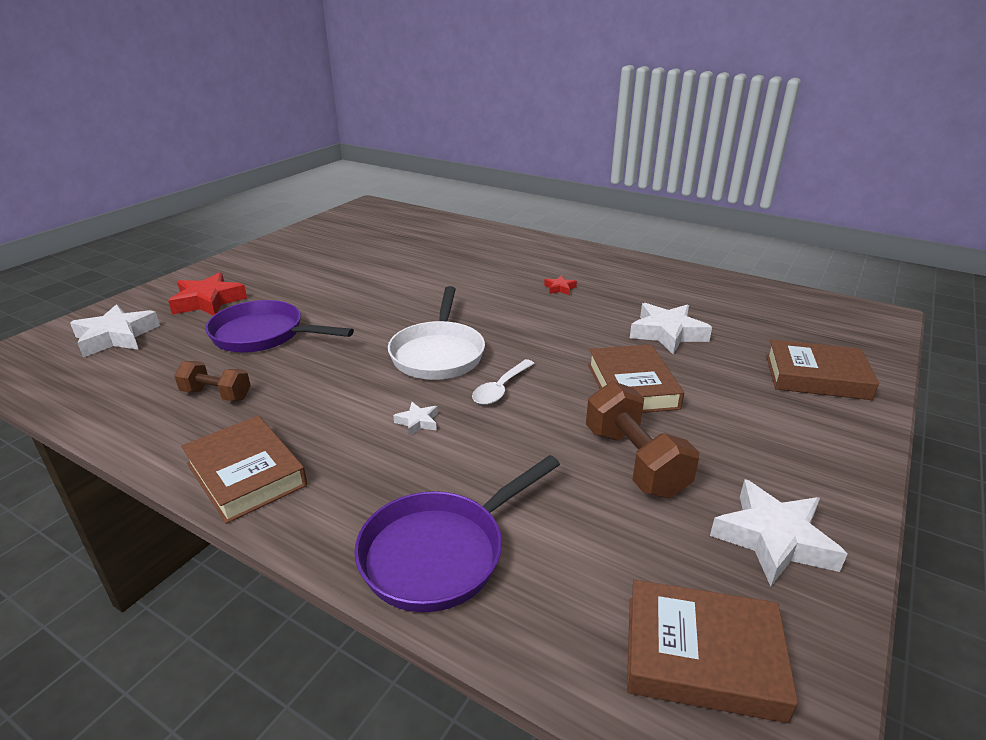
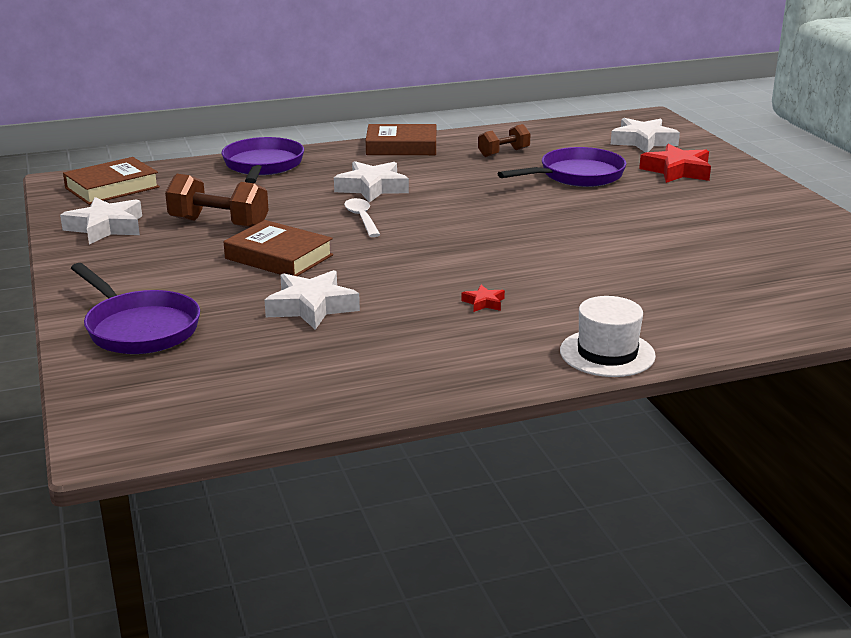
camera: 130 degrees right, 5 degrees down
(418, 422) = (372, 188): white star -> white star, size x2.11
(438, 354) = (446, 216): white pan -> none
(557, 247) = (607, 353): none -> white hat
(816, 376) = (139, 328): brown book -> purple pan

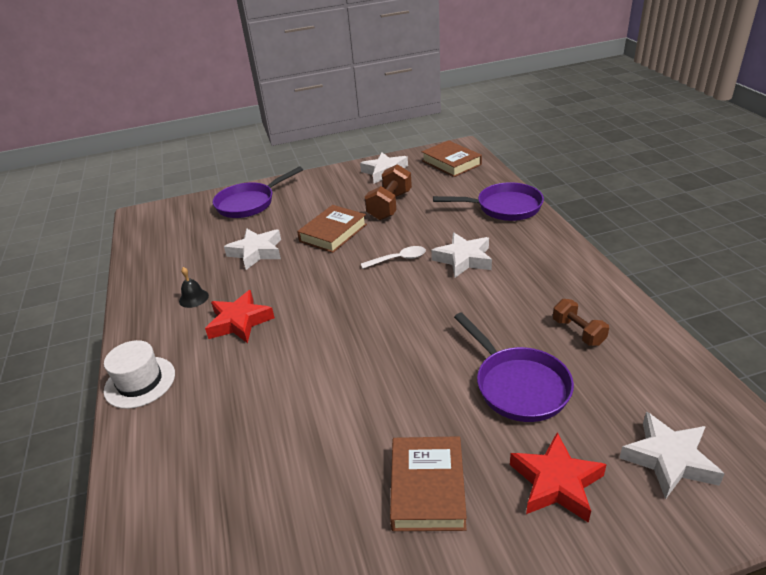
camera: 95 degrees right, 10 degrees up
(401, 146) = (574, 267): brown book -> brown book (428, 488)
(425, 342) = (193, 298): none -> black bell
(484, 303) = (239, 322): red star -> red star, size x2.11

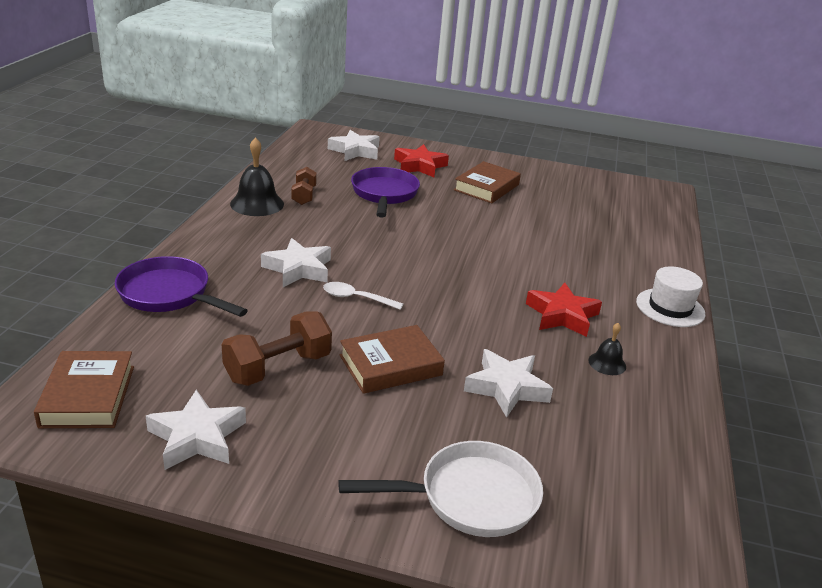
camera: 155 degrees left, 5 degrees down
(249, 203) = (470, 497): purple pan -> white pan
(592, 298) = (257, 204): none -> black bell

